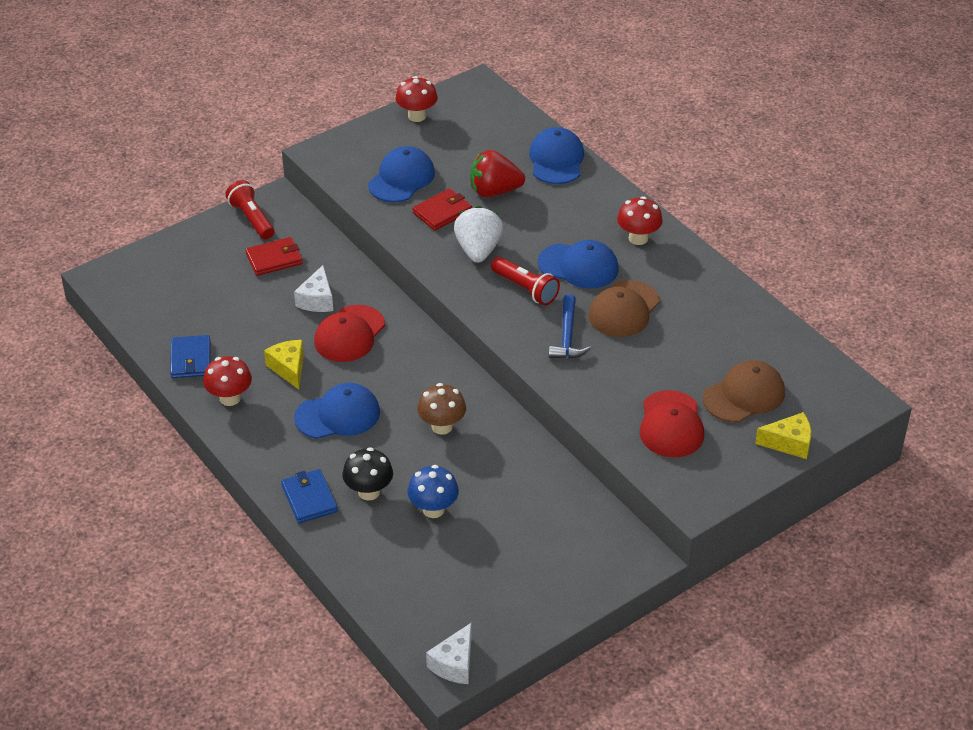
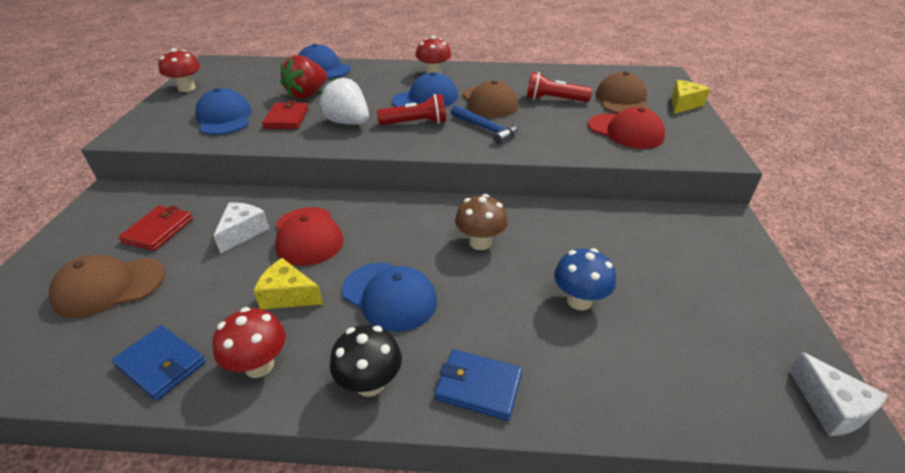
camera: 50 degrees left, 5 degrees down
(211, 286) = (109, 287): none -> brown cap
(252, 219) = (96, 218): red flashlight -> red flashlight (554, 100)
(317, 300) = (243, 232): white cheese -> white cheese turned 120 degrees counterclockwise
(338, 415) = (389, 296): blue cap -> blue cap turned 105 degrees clockwise
(369, 492) = (514, 332): black mushroom -> black mushroom (370, 383)

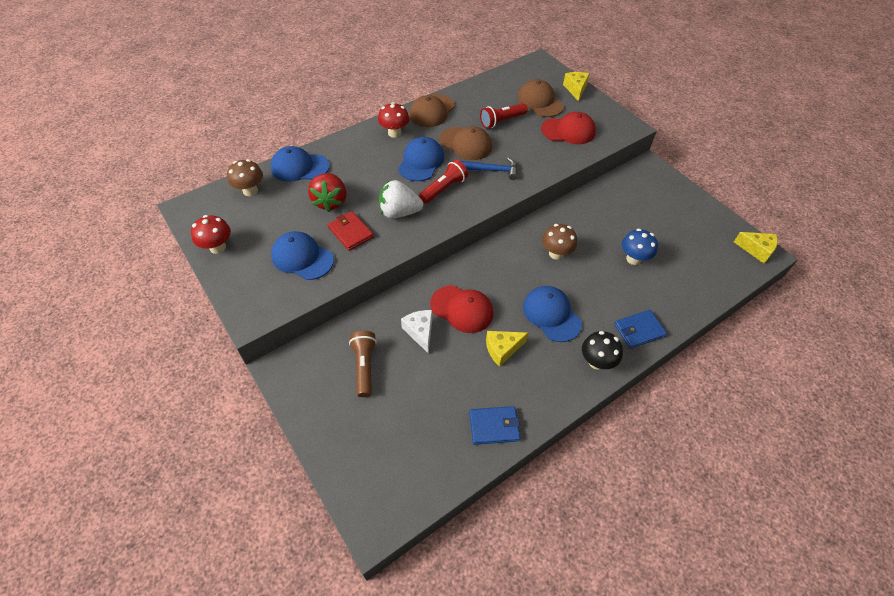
camera: 40 degrees left, 15 degrees up
(109, 287) = (396, 416): brown cap -> brown cap (432, 111)
(158, 230) = (364, 366): red wallet -> brown flashlight
(259, 365) = (540, 391): red mushroom -> none
(266, 68) = (250, 191): none -> brown mushroom
(389, 296) = (551, 314): blue cap -> blue cap turned 120 degrees counterclockwise
(830, 407) = (756, 250): white cheese -> yellow cheese

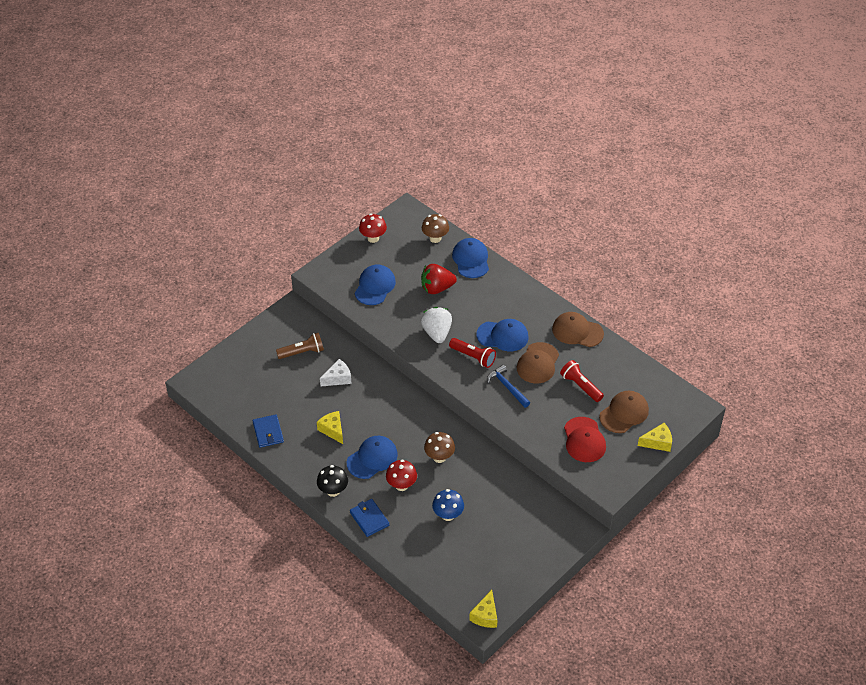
camera: 80 degrees right, 5 degrees down
(350, 232) = (407, 308): red wallet -> none
(394, 133) = (535, 311): red mushroom -> red mushroom (401, 485)
(462, 309) = (365, 400): red cap -> none
(492, 170) = (507, 387): blue hammer -> blue hammer turned 150 degrees clockwise

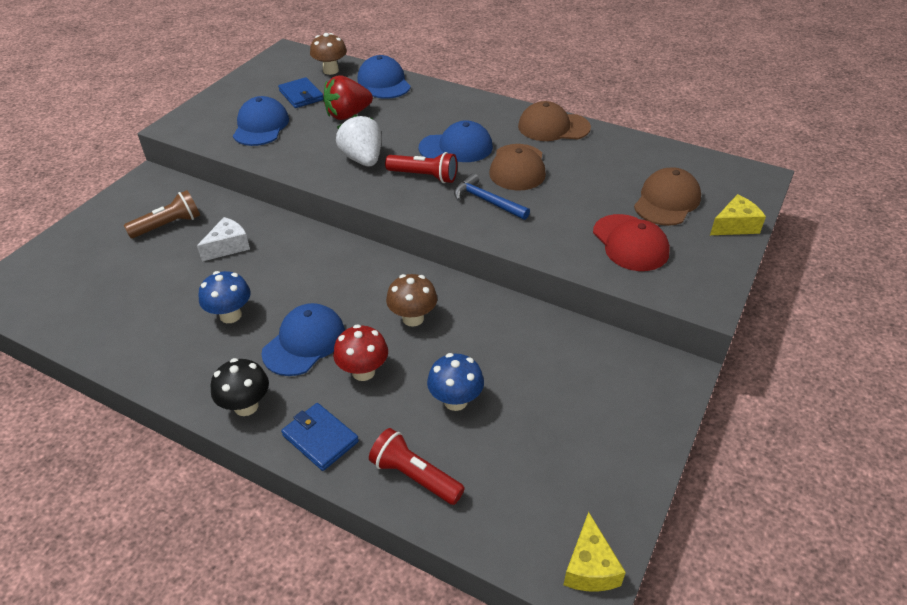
camera: 15 degrees left, 5 degrees down
(268, 432) = (120, 340): blue wallet -> blue wallet (301, 95)
(332, 430) = (230, 315): yellow cheese -> blue mushroom
(373, 238) = (248, 82): red mushroom -> none
(580, 386) = (589, 182): red flashlight -> red flashlight (414, 476)

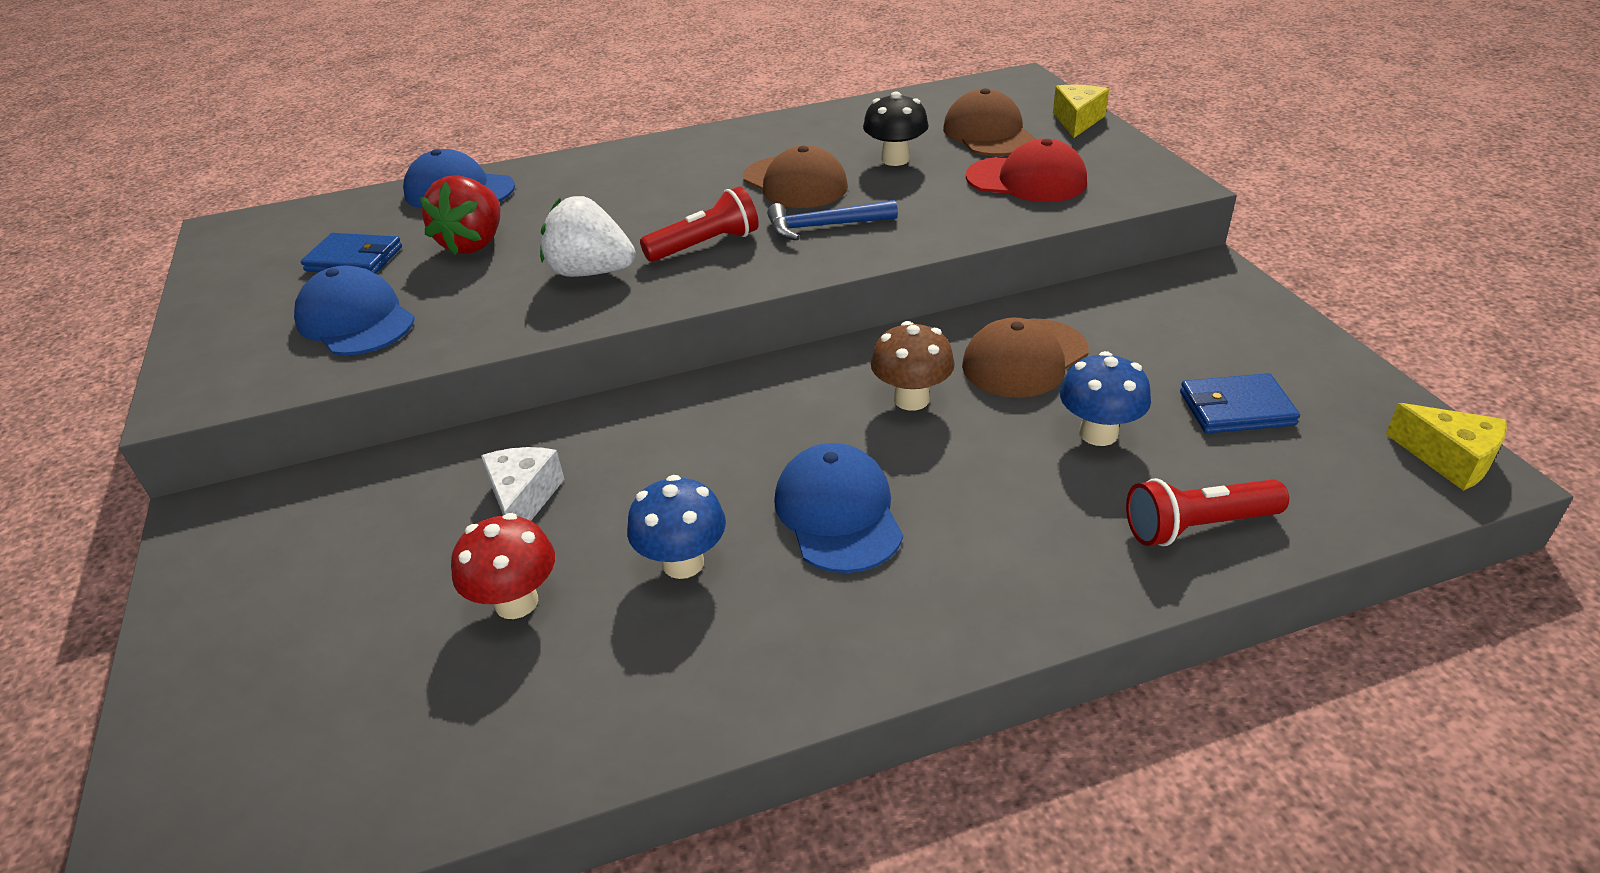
camera: 45 degrees left, 5 degrees down
(168, 225) = (366, 542): brown flashlight -> none
(246, 406) = (901, 631): black mushroom -> black mushroom (895, 159)
(320, 438) = (1046, 582): blue wallet -> blue wallet (1236, 408)
(330, 70) = (348, 215): brown mushroom -> none
(363, 372) = (961, 485): red mushroom -> red mushroom (516, 602)
(456, 147) = (688, 202): blue cap -> none
(553, 127) = (759, 133): brown cap -> brown cap (1024, 359)

